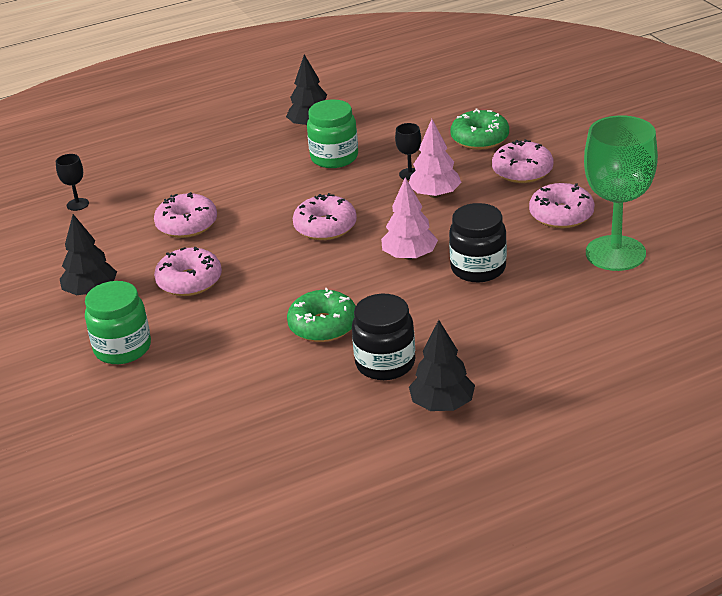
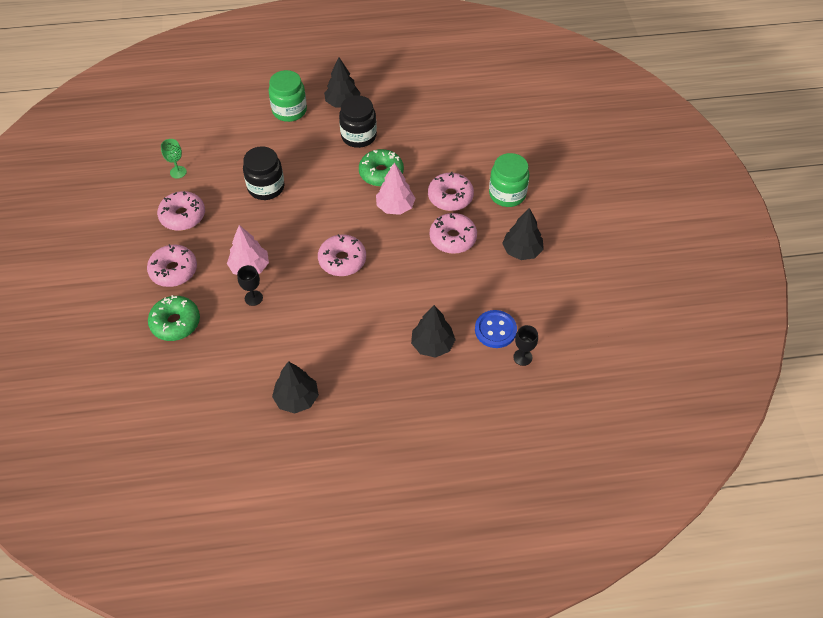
camera: 165 degrees left, 20 degrees up
(113, 216) = (495, 330): none -> blue button
(184, 189) = (432, 345): none -> black tree
(187, 225) = (440, 299): pink donut -> pink donut (450, 197)
(334, 157) = (299, 342): green jar -> green jar (289, 111)
(409, 256) = (301, 212): pink tree -> pink tree (395, 207)
(615, 253) = (178, 172): green goblet -> green goblet, size x0.42

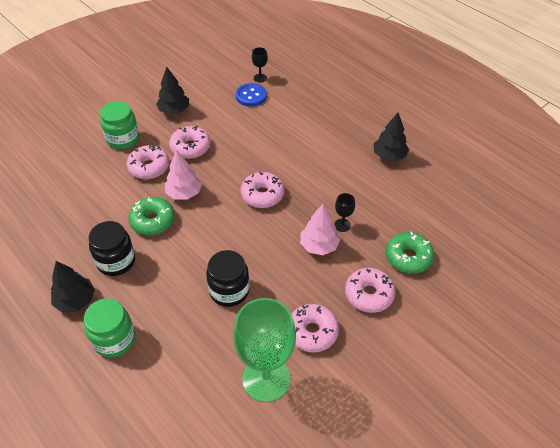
camera: 125 degrees left, 5 degrees down
(178, 172) = (266, 379): green goblet -> green goblet, size x2.41
(432, 345) = (288, 116): black tree -> none

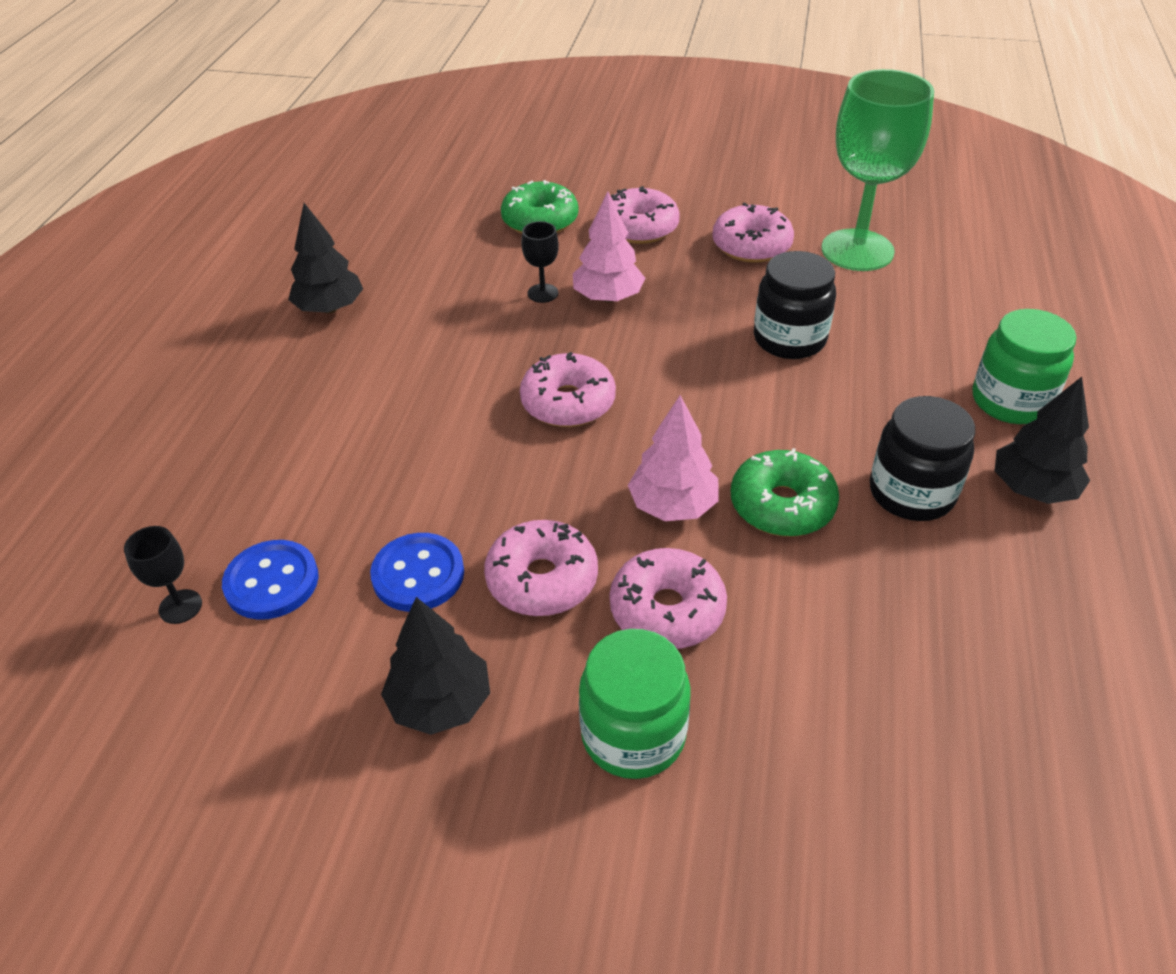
camera: 125 degrees left, 5 degrees down
(221, 124) = (418, 574): none -> blue button

